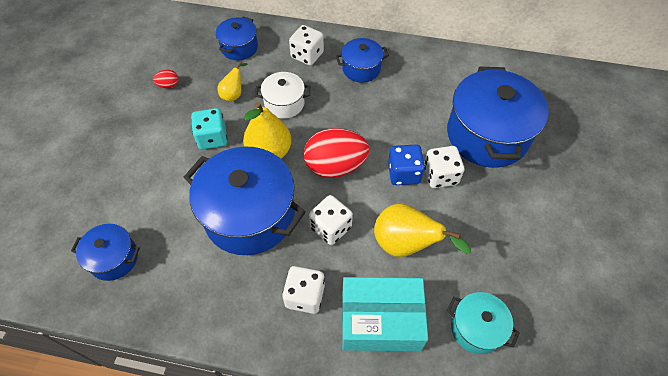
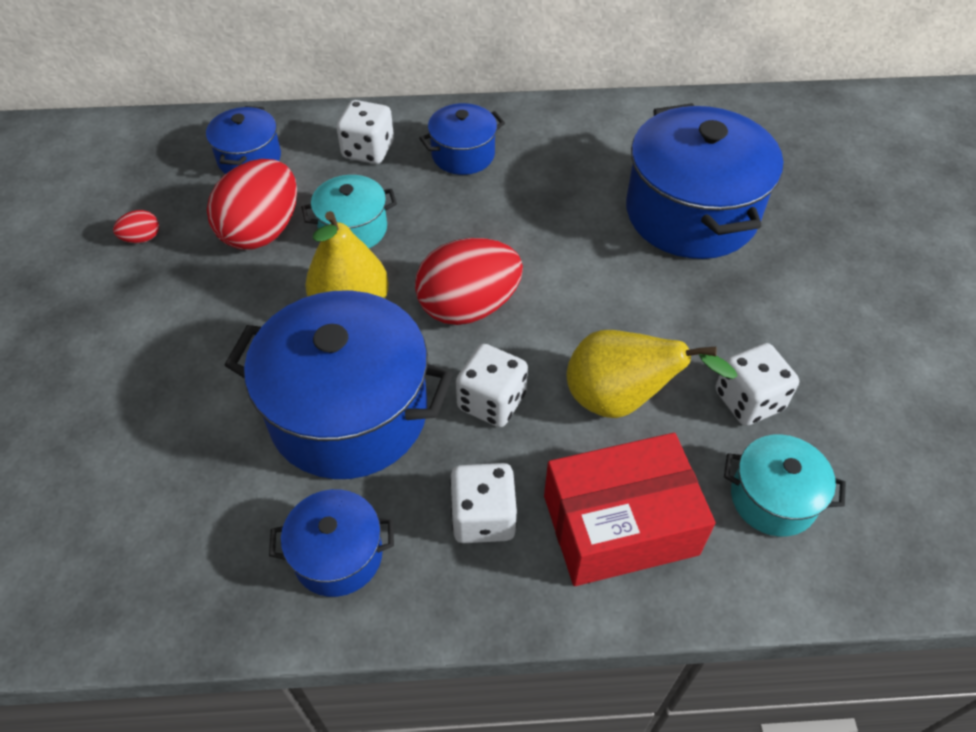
camera: 15 degrees left, 5 degrees down
(114, 258) = (125, 538): blue pot -> blue pot (338, 555)
(212, 138) = (246, 305): turquoise dice -> none
(234, 94) = (262, 231): yellow pear -> red egg
(284, 103) = (353, 229): white pot -> turquoise pot
(380, 320) = (620, 525): turquoise box -> red box
(404, 173) = (582, 295): blue dice -> none
(440, 175) = (640, 286): white dice -> white dice (748, 400)

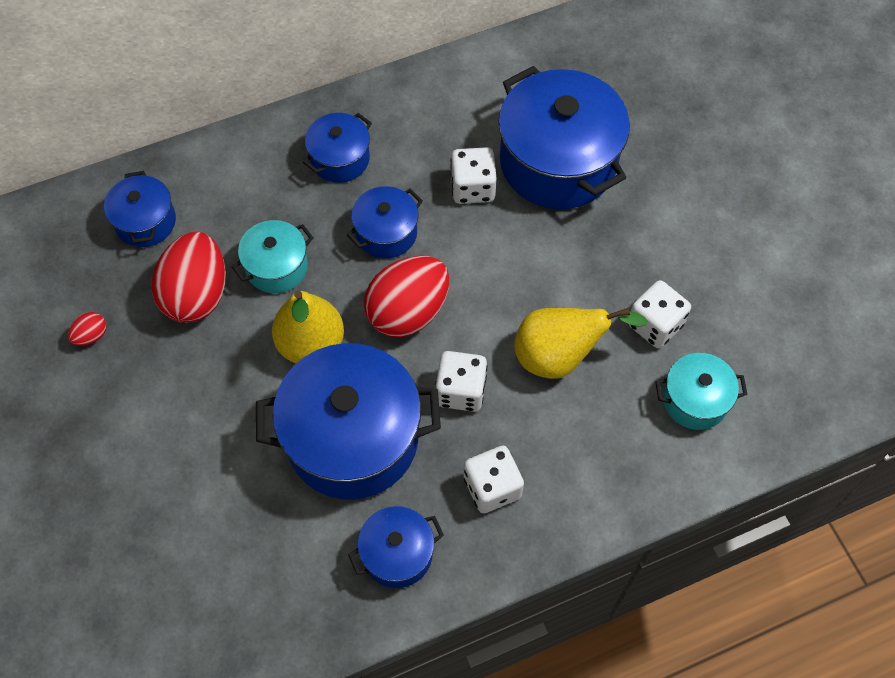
camera: 20 degrees left, 10 degrees up
(368, 150) = (251, 180): white dice -> white dice (472, 188)
(479, 229) = (386, 233): none -> blue pot
(620, 525) = (593, 458): red box -> none

